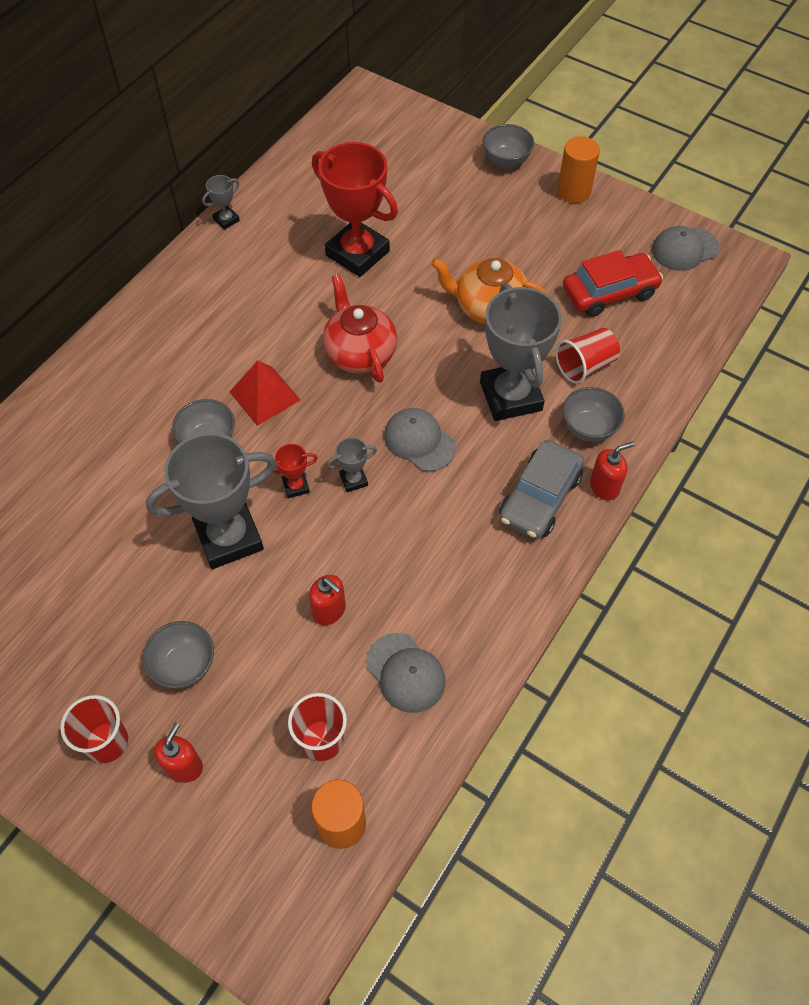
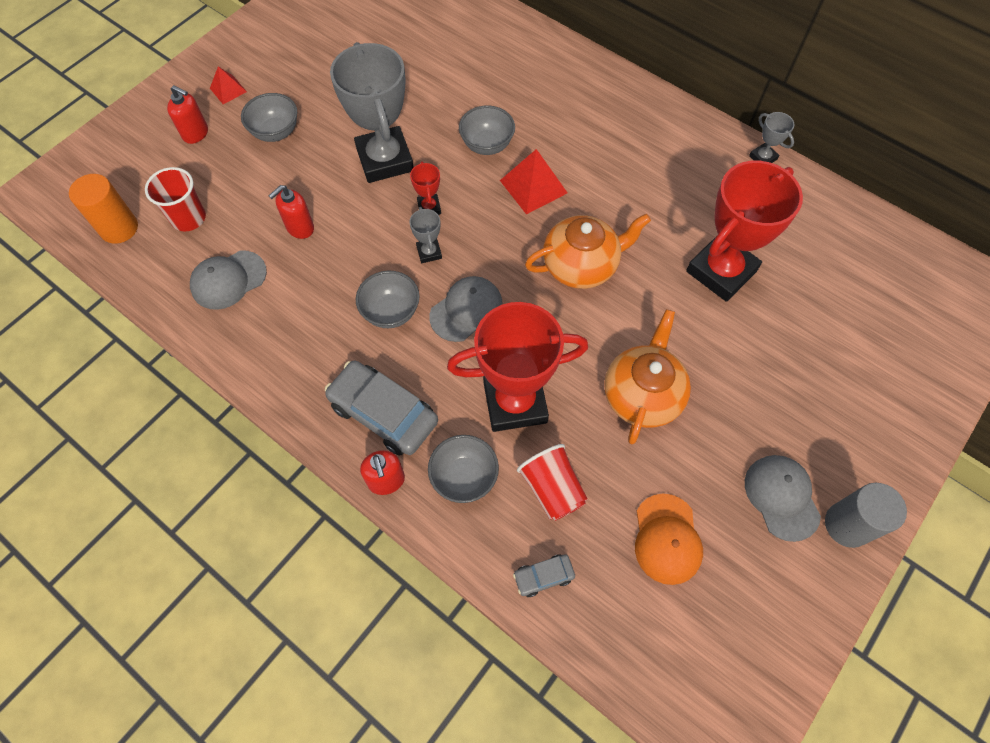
camera: 95 degrees right, 5 degrees up
(107, 742) = (228, 90): red cup -> red pyramid
(360, 353) = (581, 265): red teapot -> orange teapot
(506, 161) = (895, 446): grey bowl -> grey bowl (391, 312)
(510, 396) = (515, 402): grey trophy -> red trophy
(574, 191) = (847, 525): orange cylinder -> grey cylinder
(609, 292) = (667, 539): red car -> orange cap
(658, 368) = (543, 576): none -> grey car
(684, 249) = (748, 659): grey cap -> grey cap (781, 497)

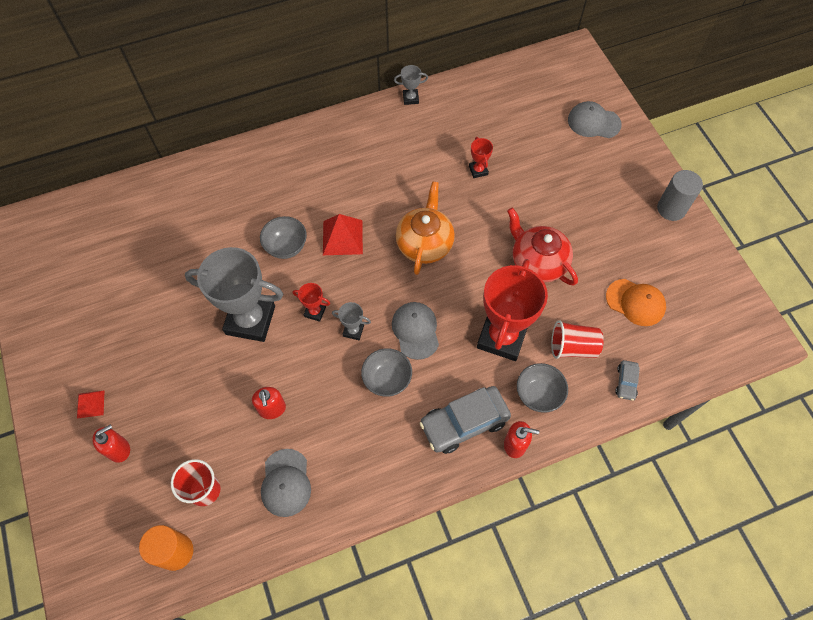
camera: 60 degrees left, 0 degrees up
(276, 132) = (165, 386): grey bowl -> none
(642, 395) = (537, 262): orange teapot -> red teapot
(721, 271) = (478, 170): red trophy -> red trophy, size x0.42
(781, 497) = (640, 230): grey cap -> grey cap (593, 122)

